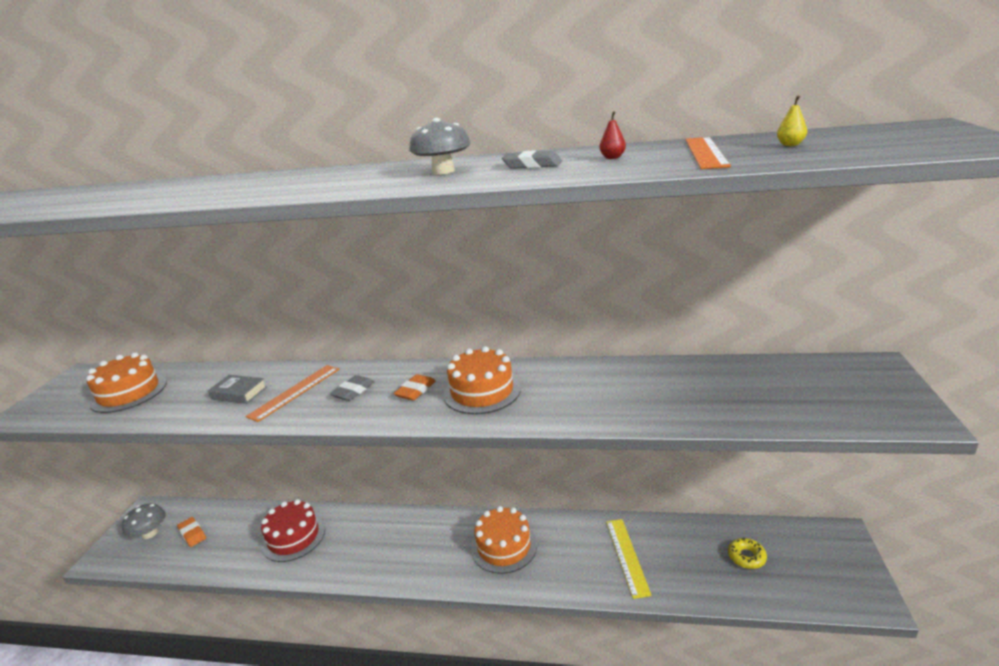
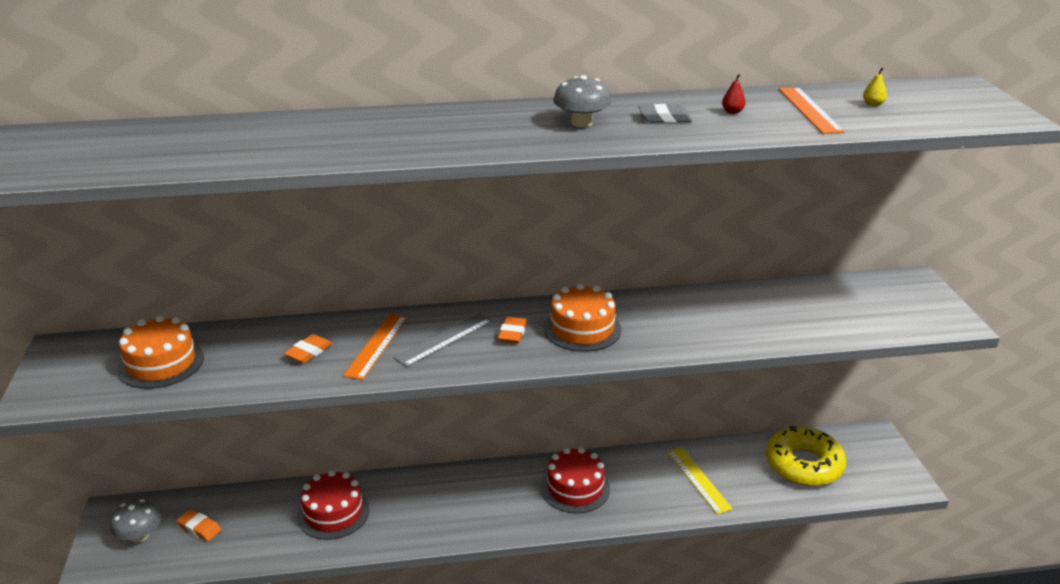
camera: 20 degrees left, 5 degrees up
(239, 393) = (309, 352): grey book -> orange eraser
(353, 391) = (444, 339): grey eraser -> grey ruler
(504, 546) = (575, 488): orange cake -> red cake
(746, 557) = (803, 464): yellow donut -> yellow donut, size x2.28

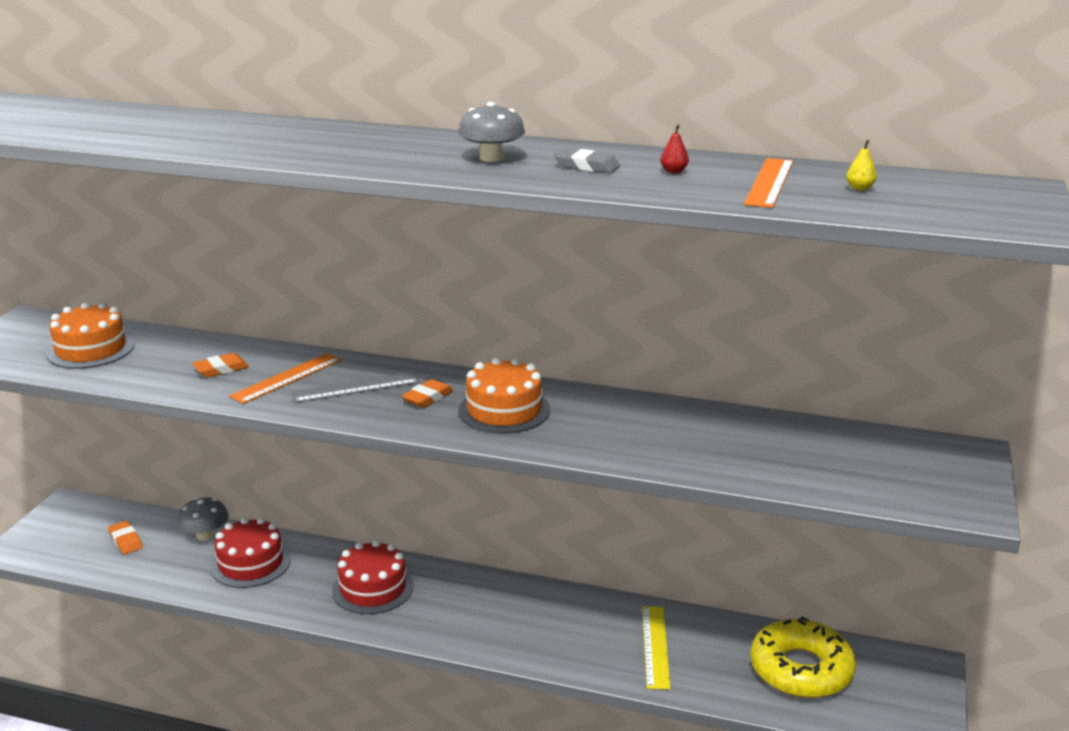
camera: 25 degrees right, 5 degrees down
(139, 535) = (73, 532): grey mushroom -> grey mushroom (205, 535)
(575, 488) = (508, 613): red cake -> red cake (373, 588)

